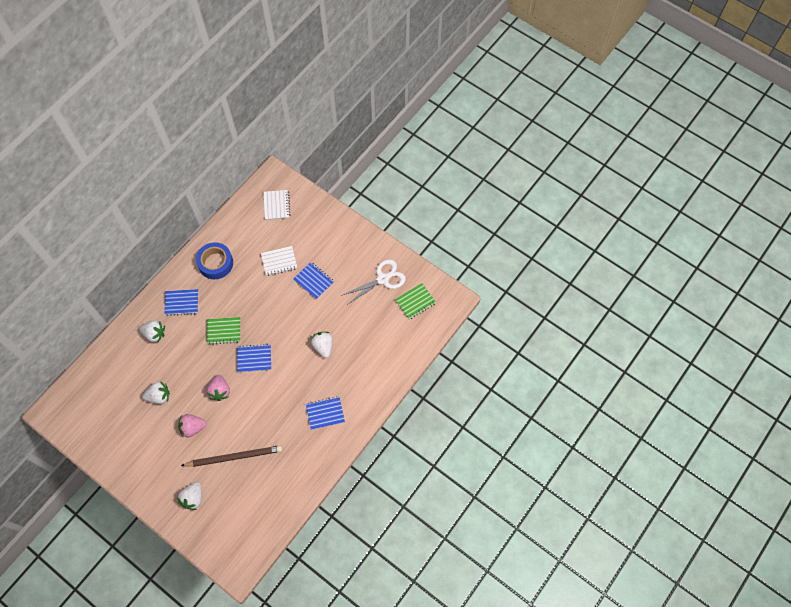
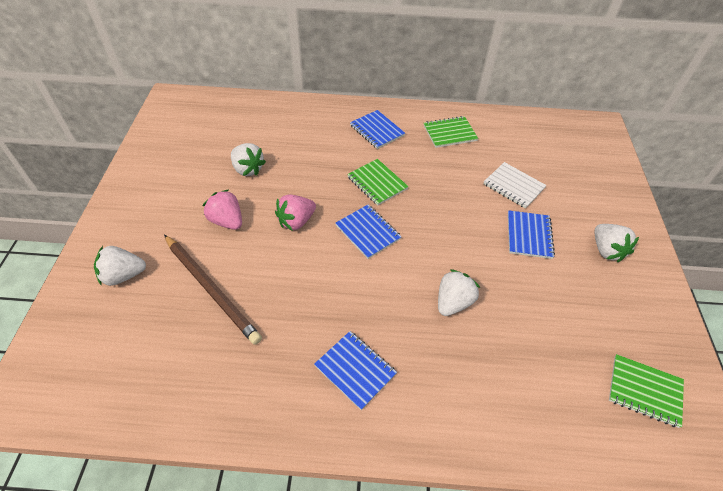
camera: 55 degrees right, 15 degrees down
(154, 334) = (321, 128): white strawberry -> white strawberry (606, 250)
(215, 263) = (449, 133): blue tape -> green notebook
(276, 205) = (573, 147): white notebook -> none
(383, 279) = (624, 318): white scissors -> none

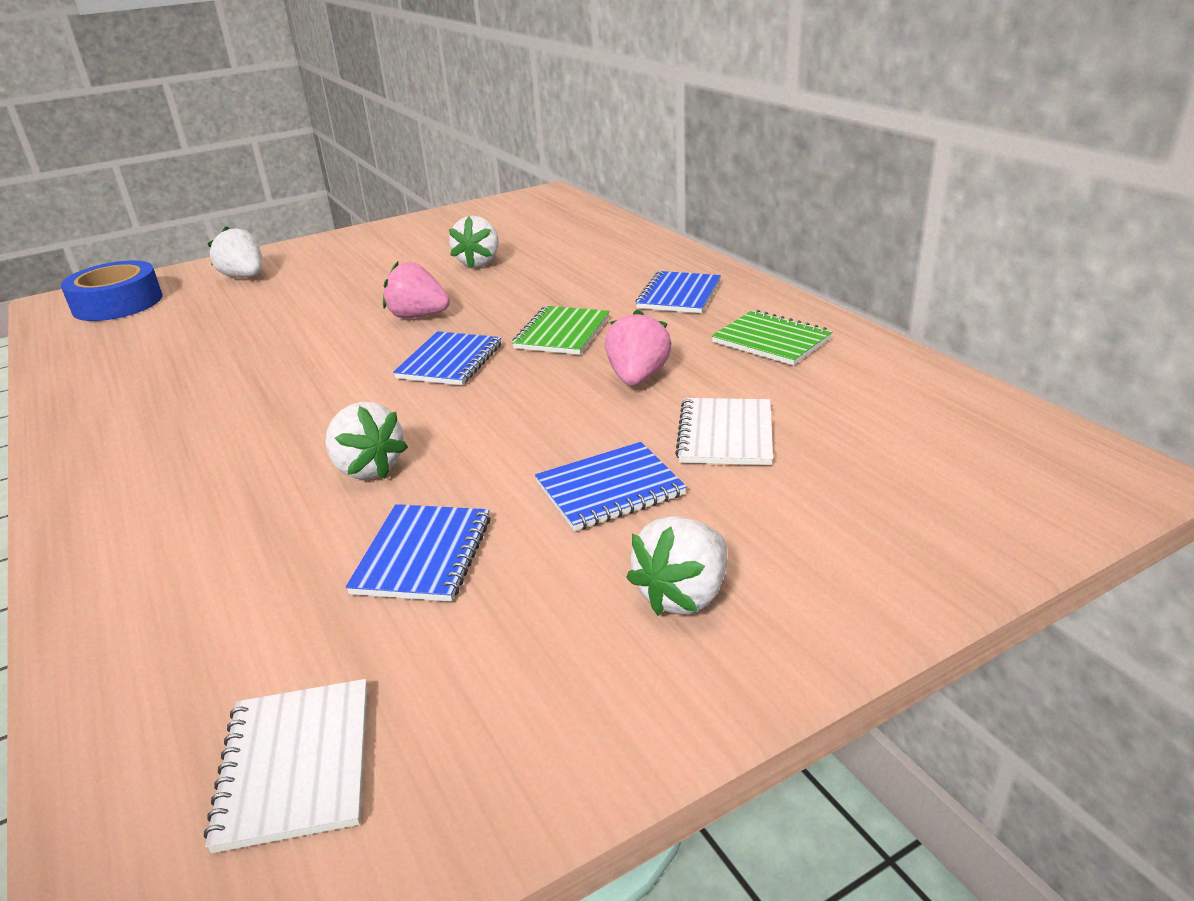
camera: 60 degrees right, 20 degrees down
(79, 361) = (118, 303): none -> blue tape
(211, 289) = (258, 317): brown pencil -> none
(227, 221) = (375, 285): pink strawberry -> pink strawberry (637, 378)
(355, 370) = (181, 439): blue notebook -> blue notebook (423, 555)
(453, 302) = (368, 468): white strawberry -> white strawberry turned 45 degrees clockwise
(644, 391) = (296, 765): green notebook -> white notebook

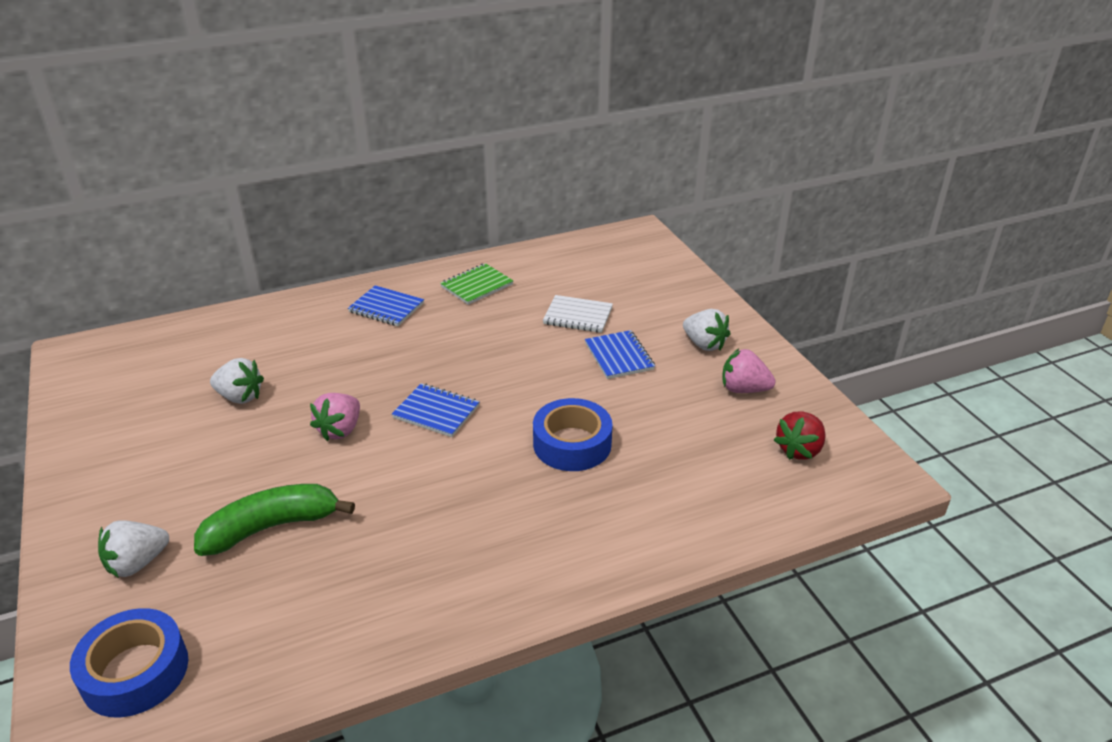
camera: 85 degrees left, 5 degrees up
(268, 315) = (271, 527): none -> green banana
(296, 765) = (799, 450): white notebook -> red strawberry
(368, 468) = (572, 444): white strawberry -> blue tape
(423, 555) = (664, 419): blue notebook -> none
(562, 333) = (418, 360): green notebook -> none
(637, 378) = (501, 336): pink strawberry -> pink strawberry (743, 389)

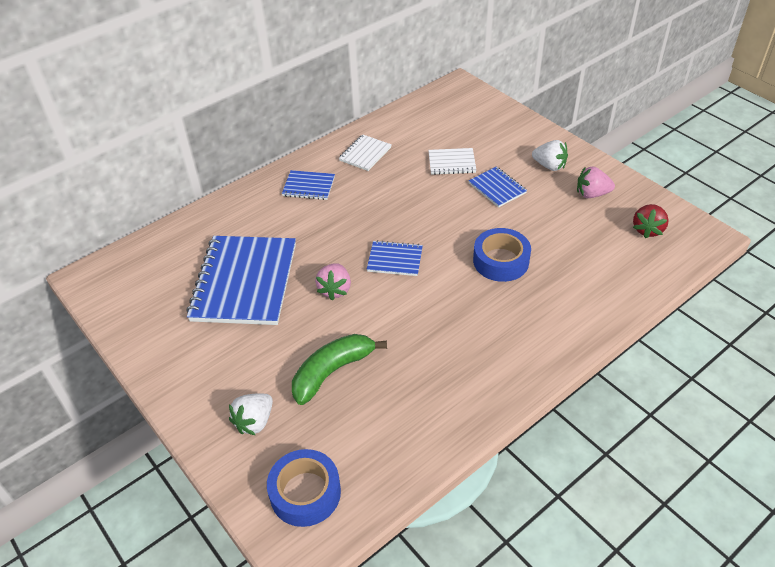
camera: 15 degrees left, 10 degrees up
(240, 397) = (244, 282): white strawberry -> blue notebook
(477, 286) = (365, 154): green notebook -> white notebook

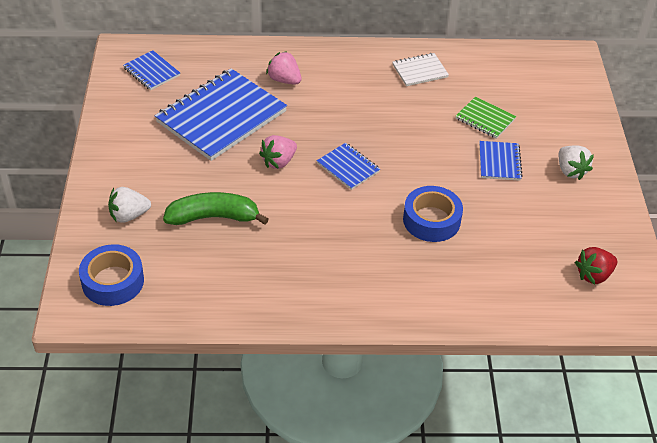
camera: 35 degrees right, 0 degrees up
(308, 186) = (345, 72): blue notebook -> blue notebook (151, 72)
(451, 163) = (485, 119): white notebook -> green notebook
(592, 194) = (580, 216): pink strawberry -> pink strawberry (284, 80)

